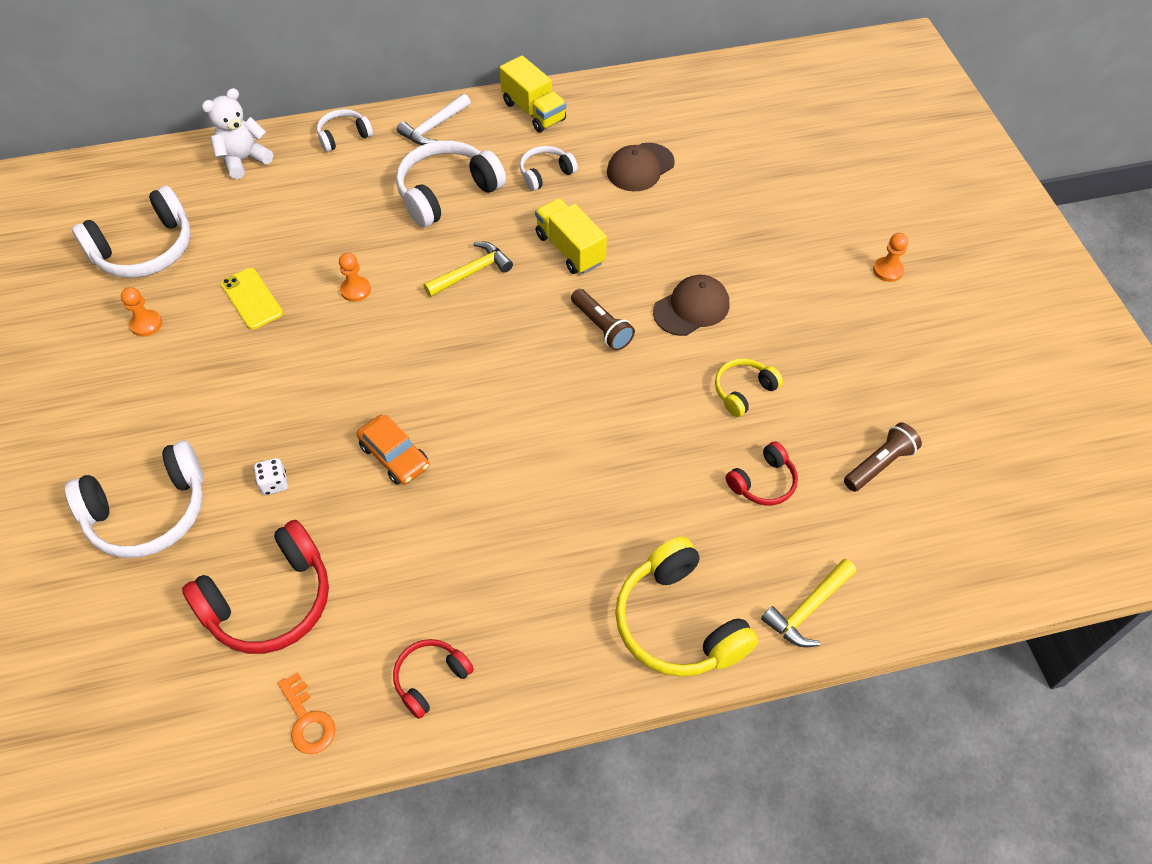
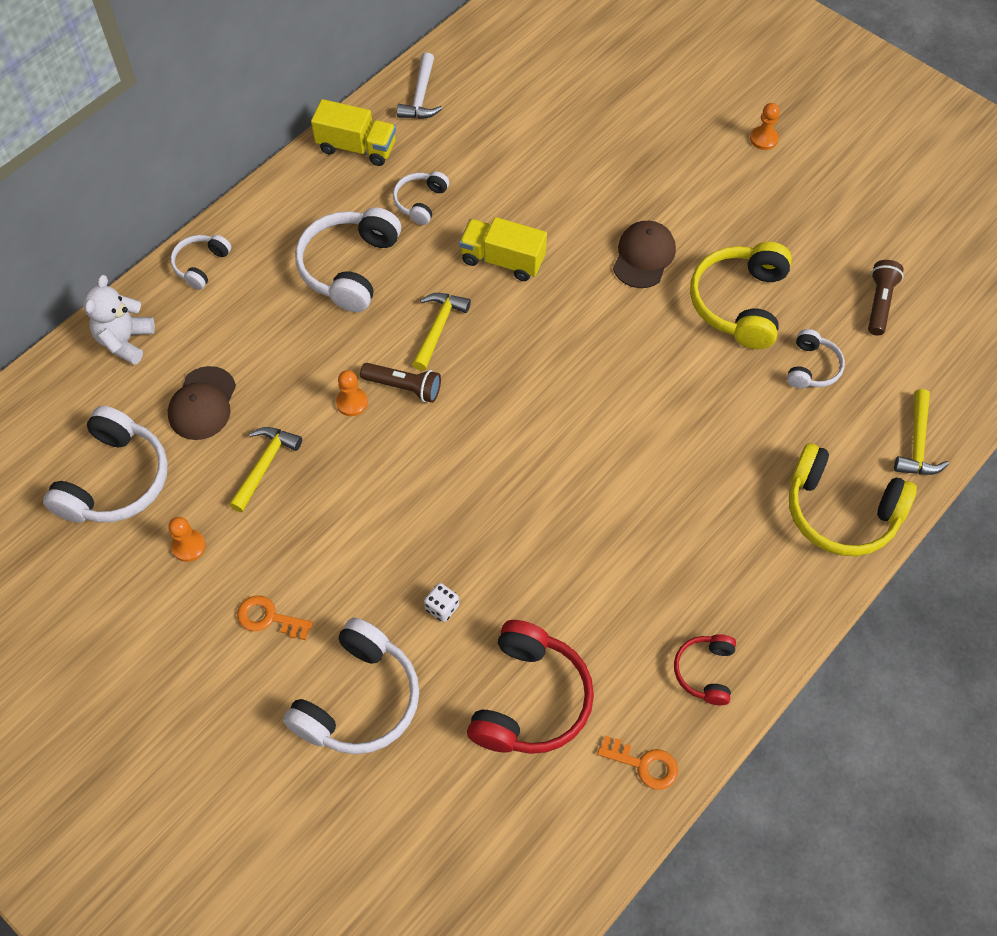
camera: 35 degrees left, 5 degrees up
(148, 409) = (269, 618): none -> orange key
(251, 299) = (265, 465): yellow phone -> yellow hammer
(395, 456) = (520, 522): orange car -> none
(434, 127) = (278, 211): white hammer -> white hammer (420, 96)
(601, 327) = (587, 314): brown flashlight -> brown flashlight (404, 387)
(640, 167) = (496, 152): brown cap -> brown cap (202, 404)
(743, 391) = (739, 303): yellow headphones -> yellow headphones, size x1.84
(763, 482) = (812, 367): red headphones -> white headphones

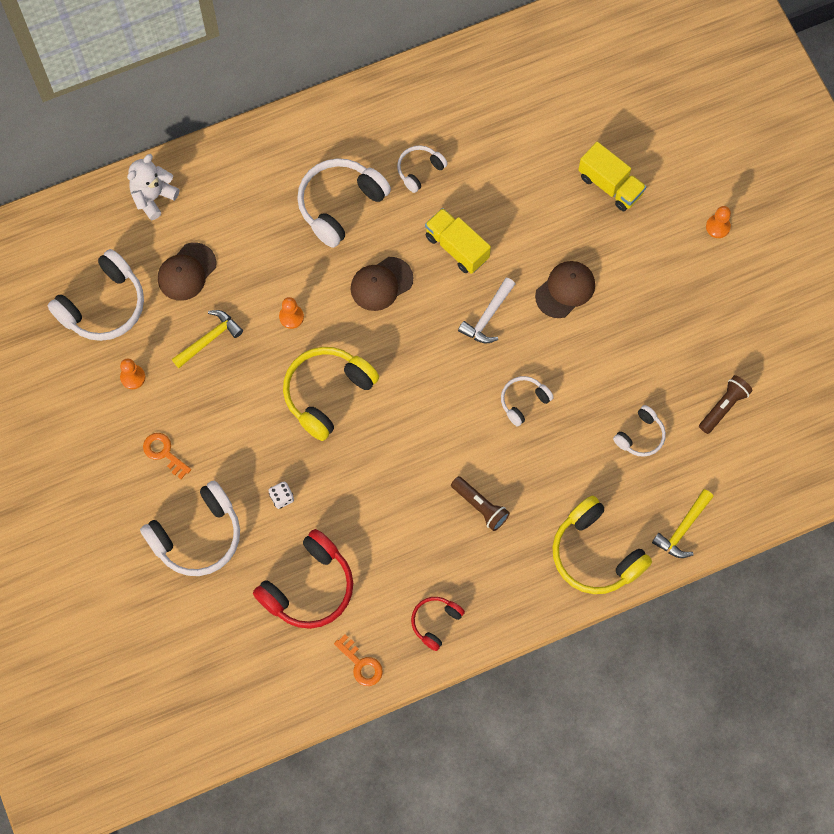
camera: 25 degrees right, 10 degrees up
(201, 265) = (232, 156): white headphones -> white headphones (523, 401)
(356, 147) = (394, 100): yellow truck -> yellow truck (610, 185)
(404, 387) = (334, 321): brown flashlight -> brown flashlight (480, 506)
(420, 96) = (465, 73): white hammer -> white hammer (487, 316)
(438, 328) = (381, 284): yellow hammer -> brown cap
(739, 303) = (616, 360): yellow headphones -> yellow headphones (327, 393)

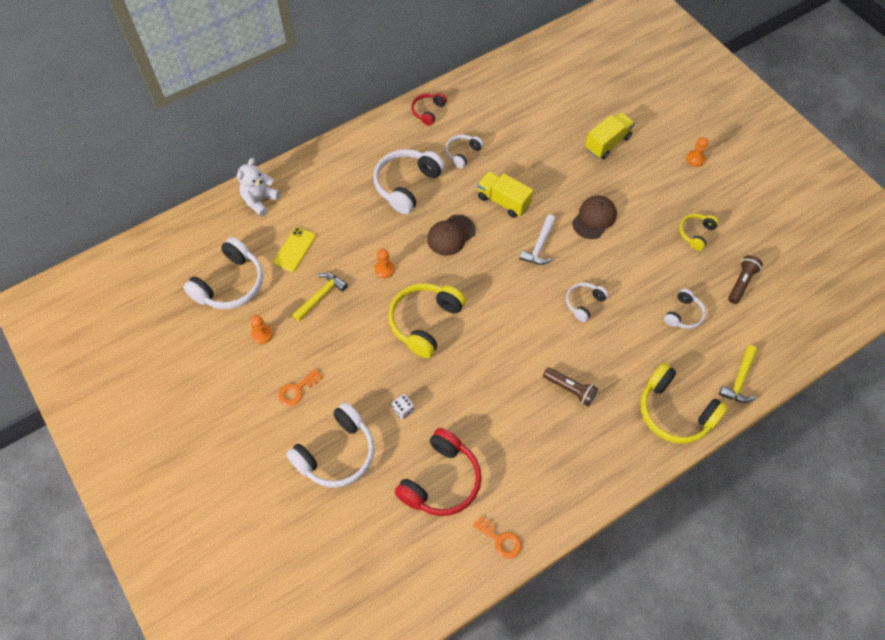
camera: 10 degrees left, 10 degrees down
(164, 453) = (297, 390): orange key -> orange key turned 75 degrees counterclockwise
(187, 272) = (294, 249): brown cap -> yellow phone
(435, 622) = (556, 492): red headphones -> red headphones (428, 111)
(610, 185) = (607, 143): yellow truck -> yellow truck turned 75 degrees counterclockwise
(687, 331) = (696, 233): none -> yellow headphones

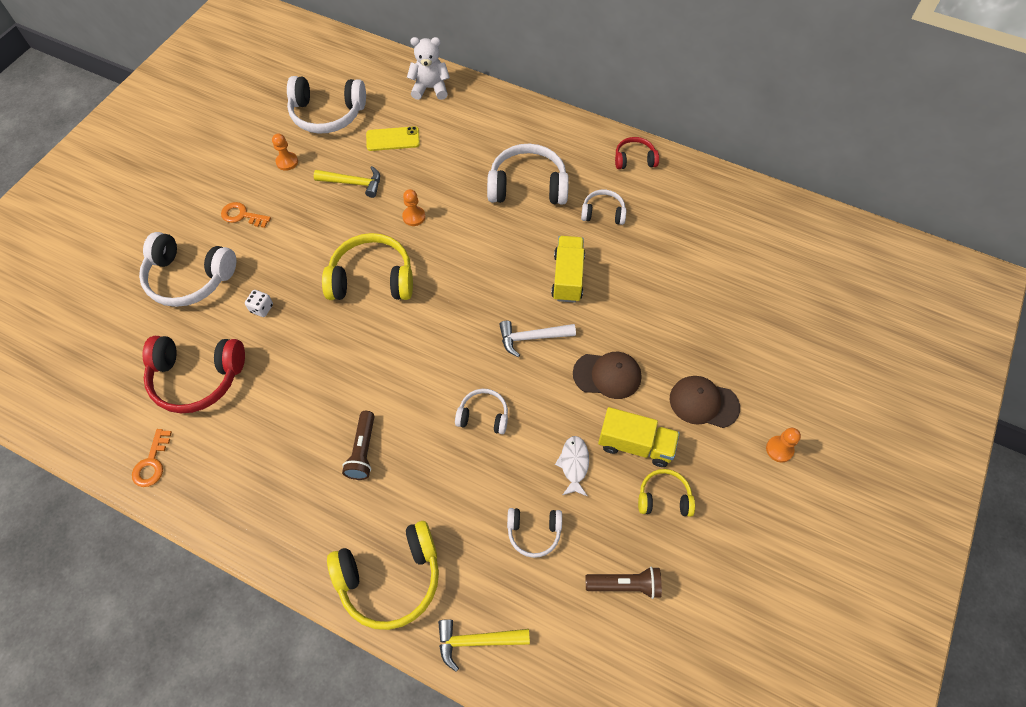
camera: 60 degrees right, 0 degrees up
(451, 235) = (491, 251): brown cap -> brown cap (703, 403)
(607, 143) = (726, 342): yellow truck -> yellow truck (635, 444)
(648, 269) = (574, 464): none -> white fish
(675, 412) = (390, 579): yellow headphones -> yellow headphones turned 120 degrees counterclockwise

